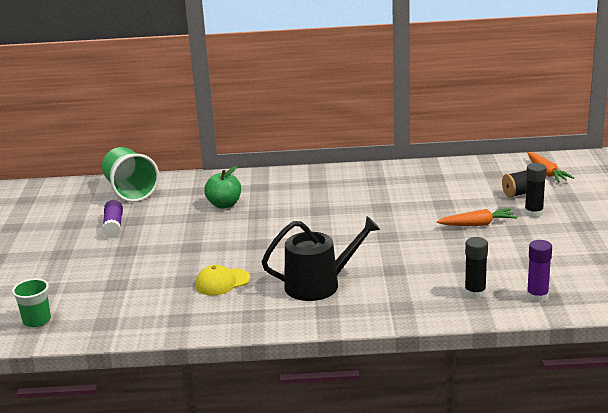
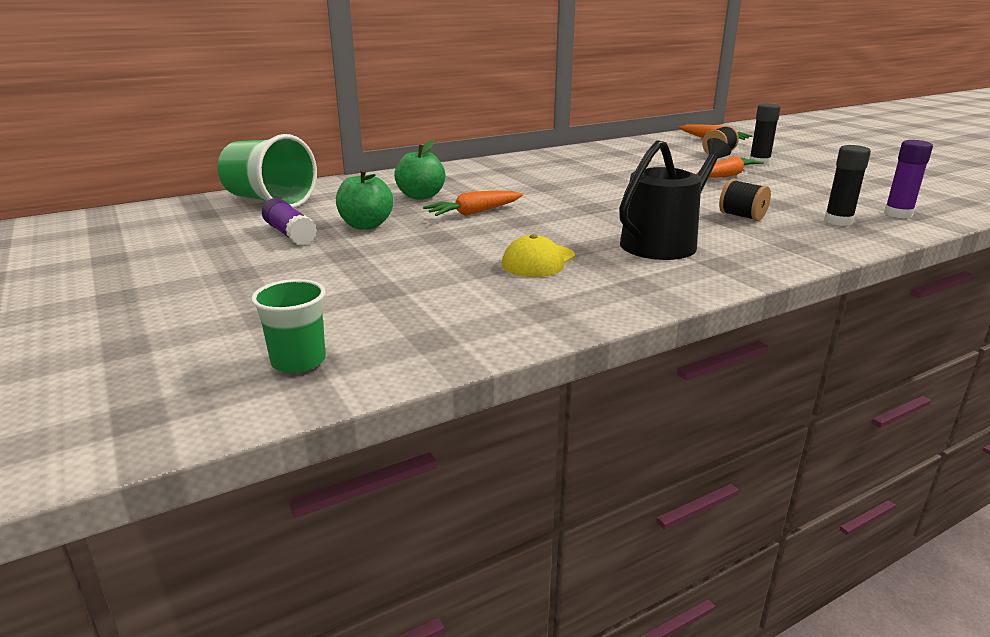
camera: 30 degrees left, 0 degrees up
(161, 228) = (366, 225): none -> green apple
(238, 229) = (474, 213): none -> orange carrot
(412, 272) = (742, 216): none -> black spool

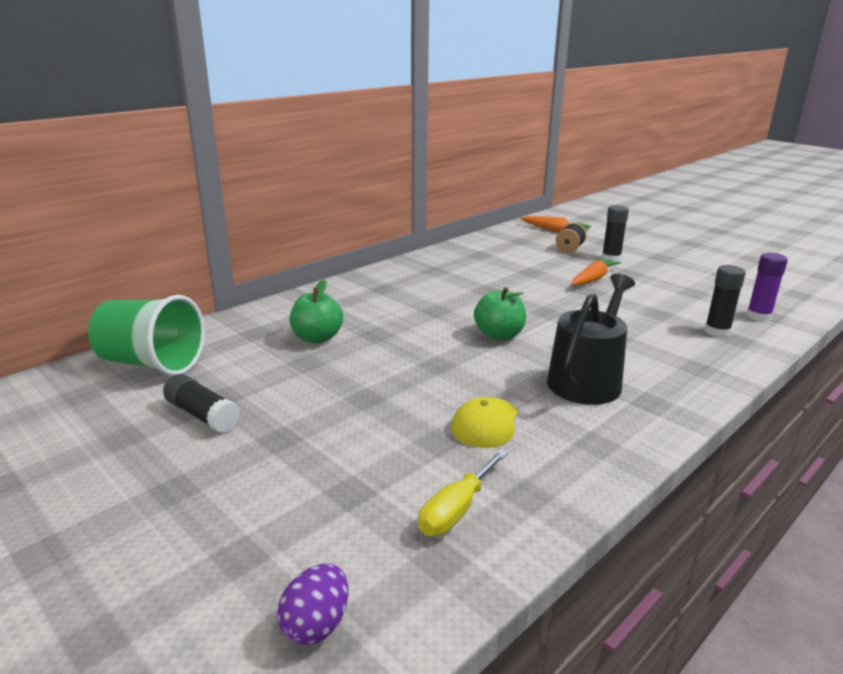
camera: 15 degrees left, 0 degrees up
(290, 234) = (202, 415): purple glue stick -> black glue stick
(298, 361) = (316, 625): green cup -> purple egg
(366, 225) = (281, 391): green apple -> green apple (499, 335)
(469, 311) = (456, 510): none -> yellow screwdriver
(474, 213) = (385, 357): orange carrot -> none
(742, 216) = (635, 334): black spool -> none

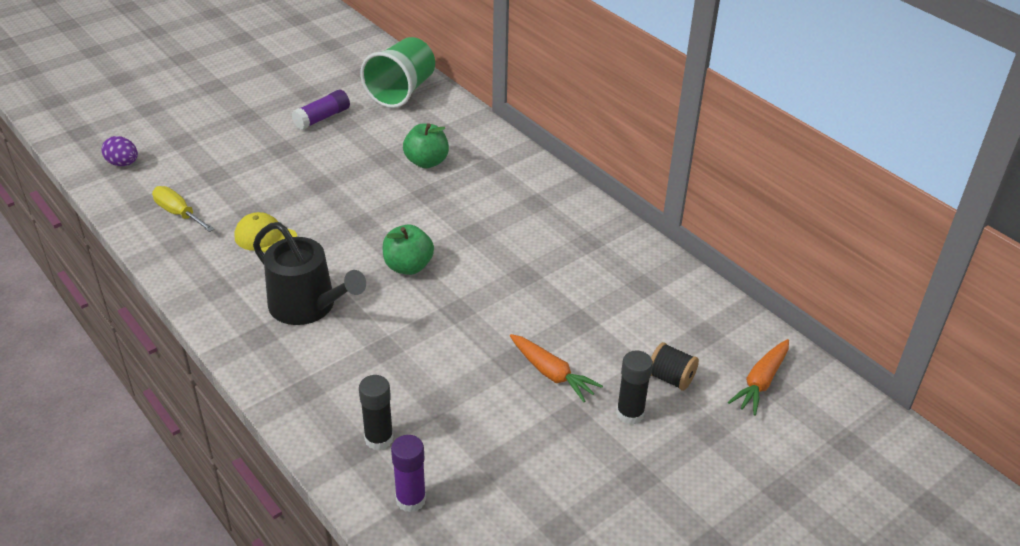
camera: 95 degrees right, 15 degrees up
(202, 415) = (322, 118): black glue stick -> purple glue stick

